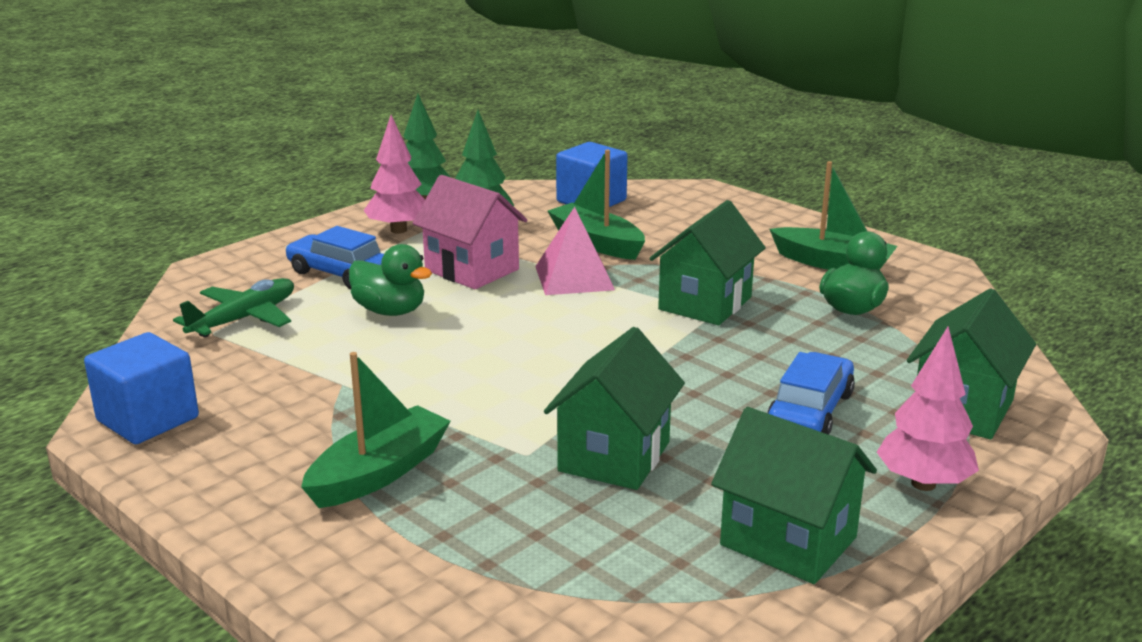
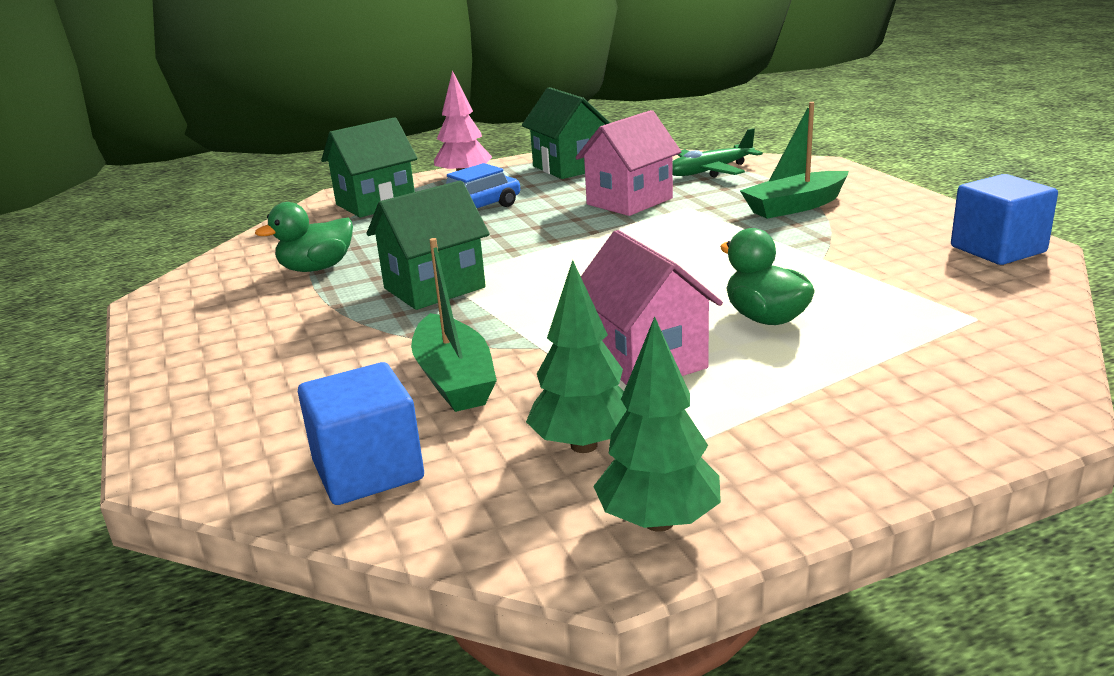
camera: 155 degrees left, 0 degrees up
(244, 319) = (944, 330): green plane -> green plane (710, 171)
(340, 274) = (826, 378): blue car -> none
(398, 230) = (725, 454): pink tree -> none
(574, 278) = (532, 332): pink pyramid -> none
(614, 456) = (629, 201): green house -> pink house
(833, 264) = (245, 313): green boat -> none

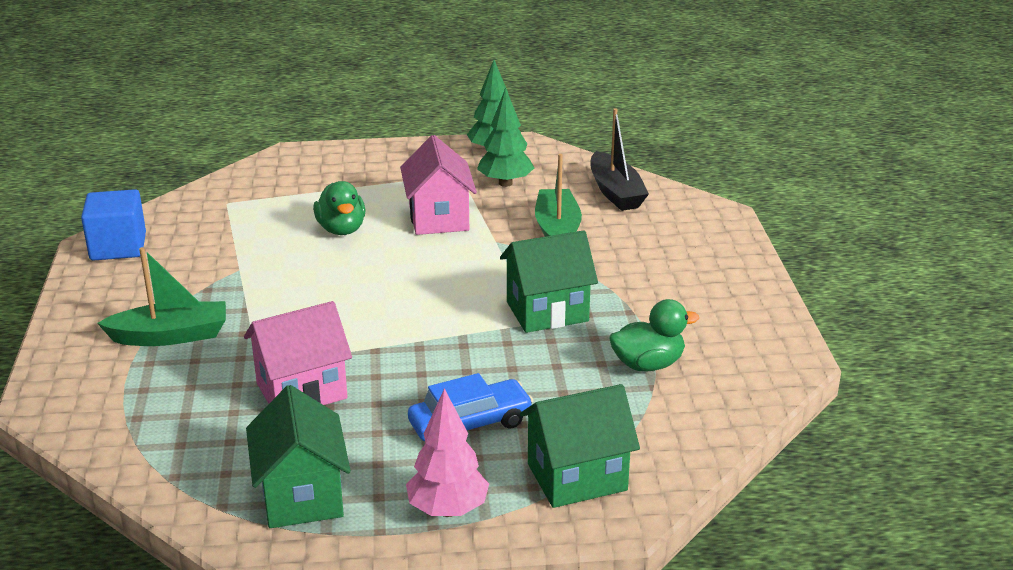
camera: 165 degrees left, 5 degrees up
(368, 470) = (615, 192): blue cube -> black boat
(710, 171) = (163, 427): green plane -> none

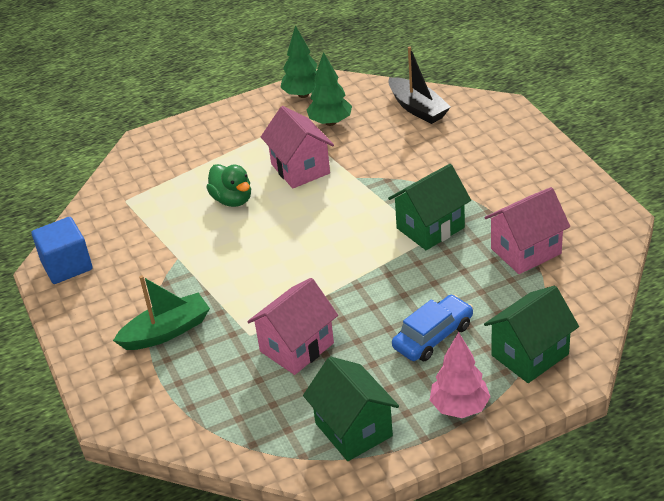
camera: 15 degrees left, 10 degrees up
(557, 230) = (395, 155): green boat -> none
(648, 364) = (526, 251): green duck -> pink house

